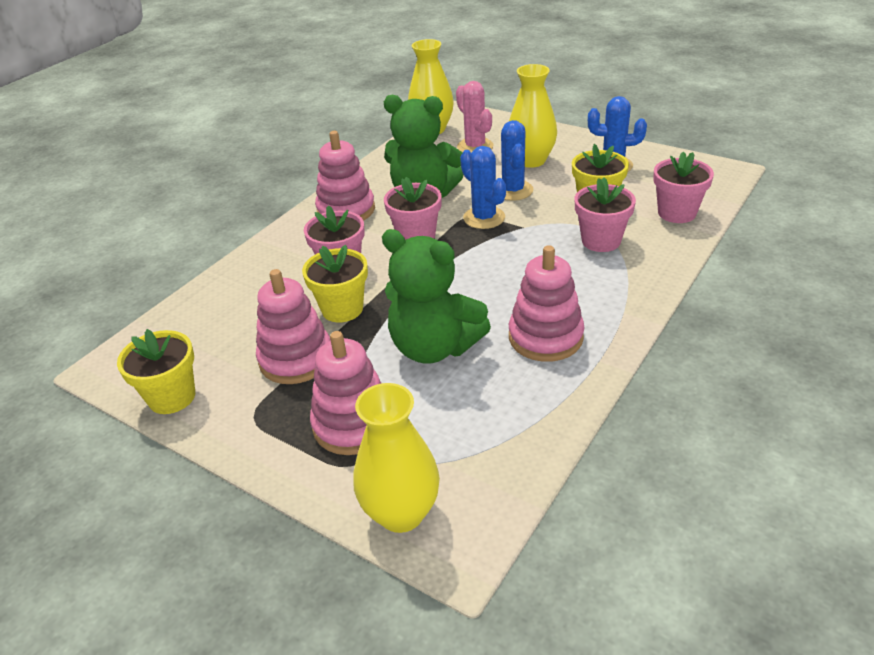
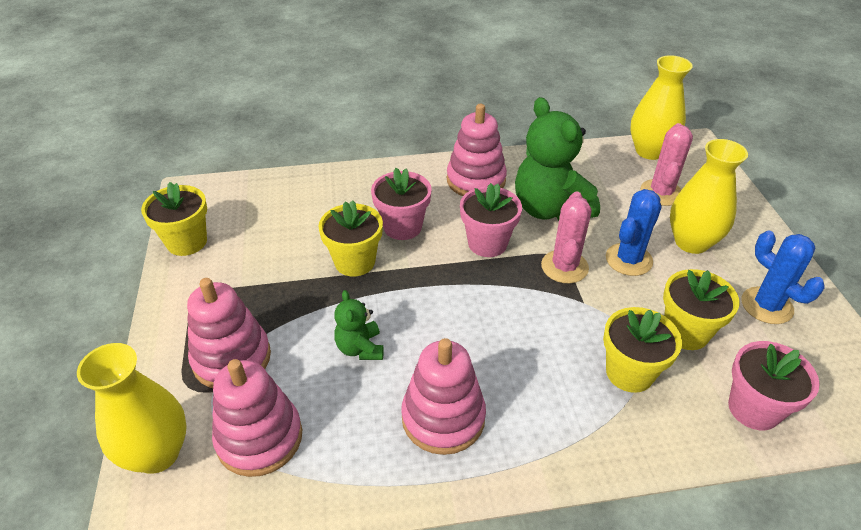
camera: 45 degrees right, 5 degrees up
(296, 359) = (276, 276): pink stacking toy -> pink stacking toy (259, 438)
(434, 347) = (360, 348): green teddy bear -> green teddy bear, size x0.50
(484, 218) = (564, 267): blue cactus -> pink cactus
(601, 241) = (629, 372): pink flower pot -> yellow flower pot

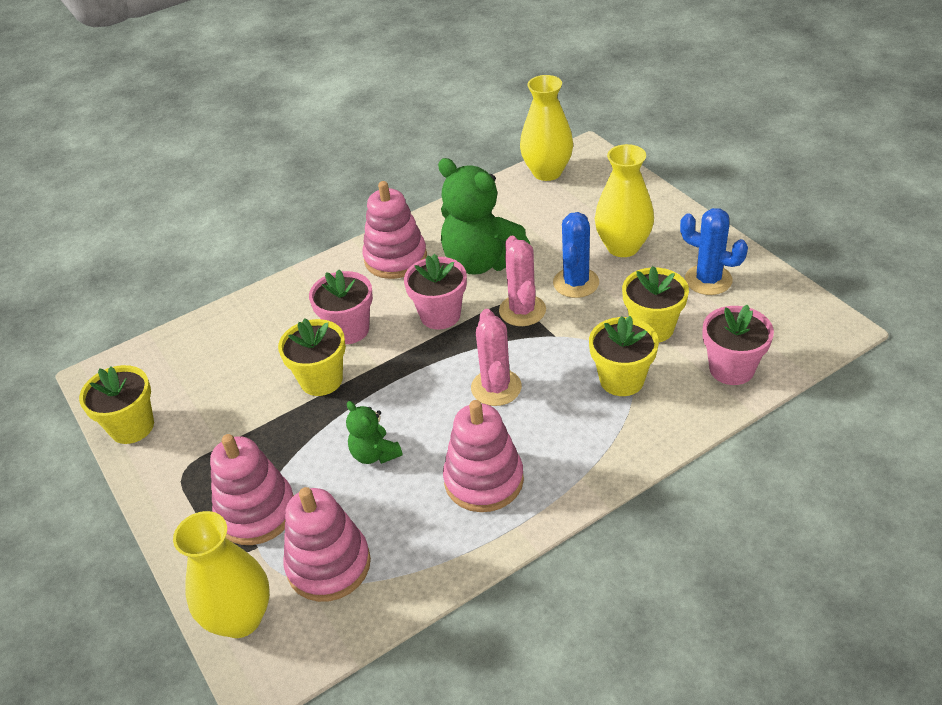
camera: 20 degrees left, 0 degrees up
(661, 193) = (576, 209): pink cactus -> pink cactus (496, 387)

